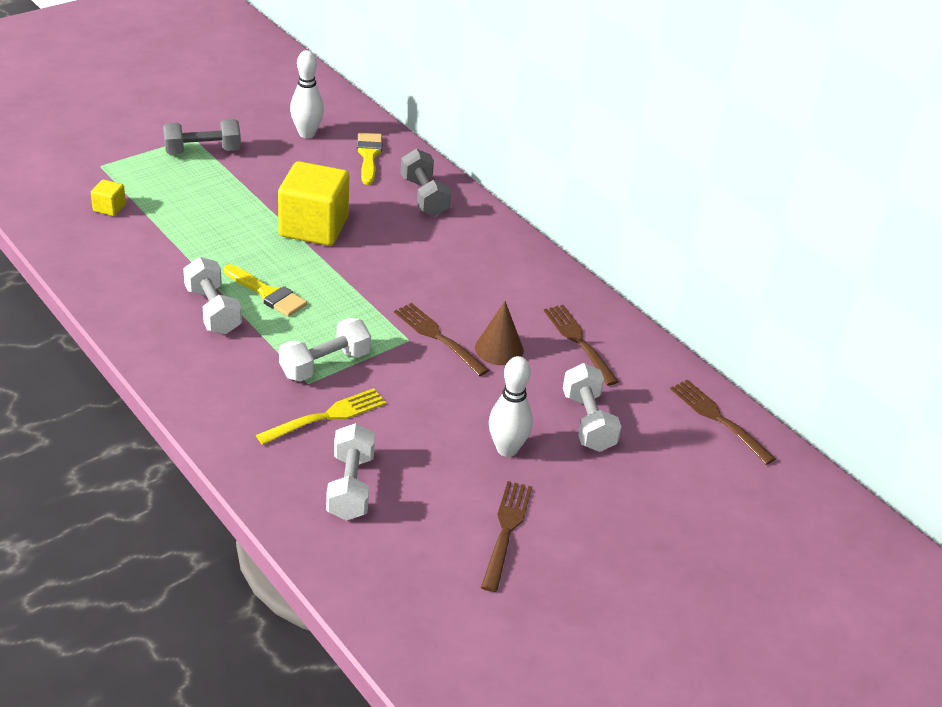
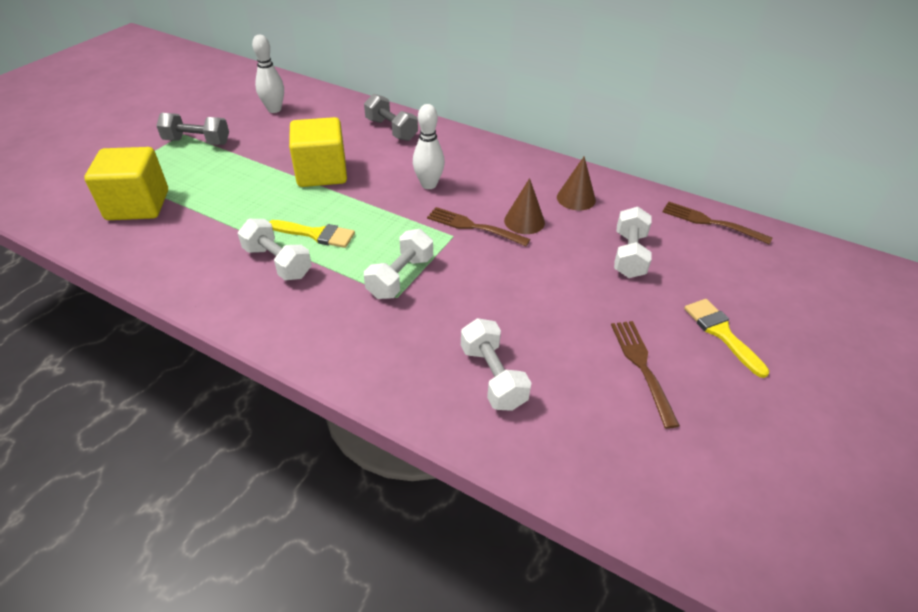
camera: 20 degrees left, 5 degrees up
(109, 208) = (138, 205): yellow cube -> yellow cube, size x2.32
(202, 151) = (197, 142): grey dumbbell -> grey dumbbell turned 45 degrees clockwise
(326, 417) = (430, 321): yellow fork -> none
(369, 156) = (331, 113): yellow brush -> yellow brush (721, 333)
(507, 449) = (589, 297): white bowling pin -> white bowling pin (429, 185)
(579, 342) = (576, 198): brown fork -> brown cone
(588, 422) = (629, 255): white dumbbell -> white dumbbell turned 45 degrees clockwise

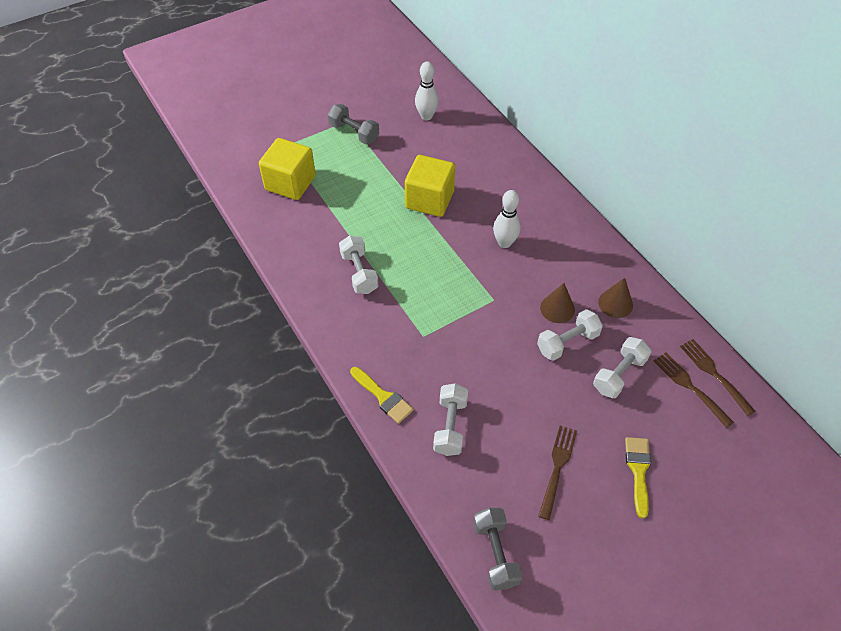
camera: 30 degrees right, 10 degrees up
(316, 234) = (397, 258): yellow brush -> yellow brush (383, 397)
(391, 130) = (508, 172): grey dumbbell -> grey dumbbell (495, 553)
(400, 277) = (435, 320): white dumbbell -> white dumbbell (567, 342)
(474, 227) = (515, 298): brown fork -> brown fork (690, 387)

